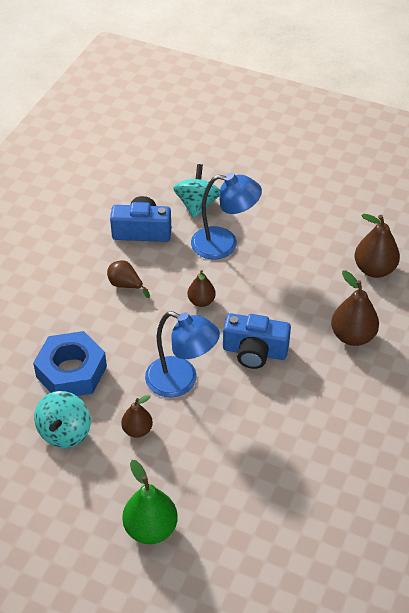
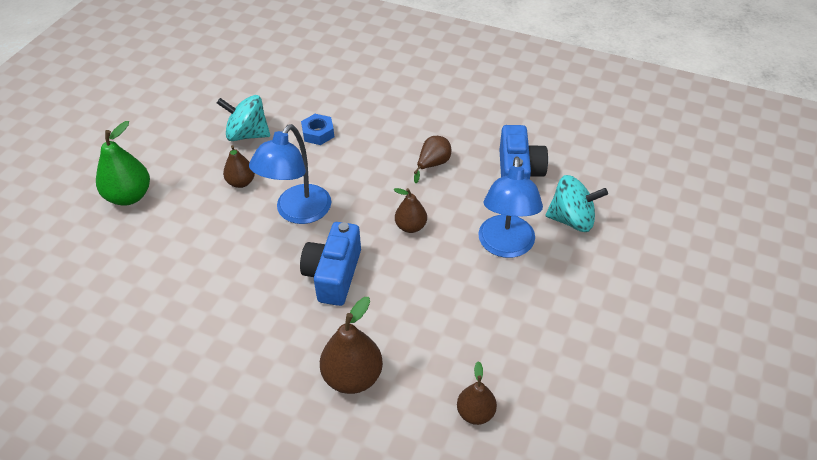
camera: 90 degrees right, 0 degrees up
(71, 371) = (318, 133): blue nut -> blue nut, size x0.51
(374, 269) = (475, 413): brown pear -> brown pear, size x0.62

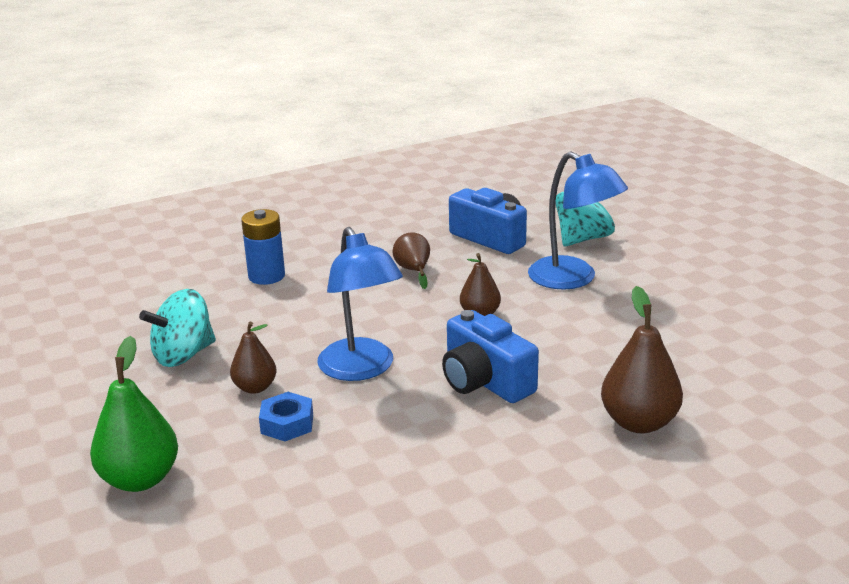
camera: 50 degrees left, 20 degrees down
(318, 133) = (261, 312): blue nut -> blue nut (287, 424)
(359, 108) = (266, 276): none -> blue battery
(475, 413) = (755, 372): brown pear -> none

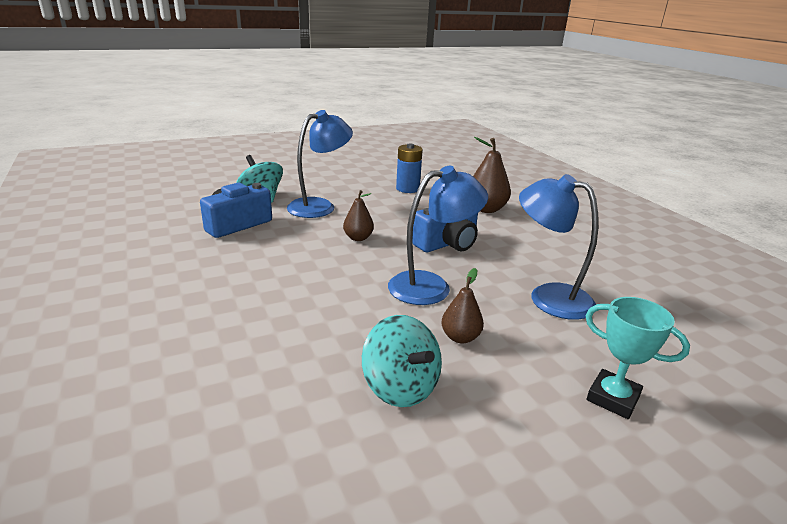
camera: 90 degrees left, 0 degrees up
(140, 479) = (613, 398): green pear -> turquoise trophy
(266, 276) = (241, 335): blue battery -> blue battery (407, 189)
(287, 424) = (511, 320): blue nut -> none
(343, 460) = (548, 297): none -> blue lamp
(413, 271) = (276, 258): brown pear -> none

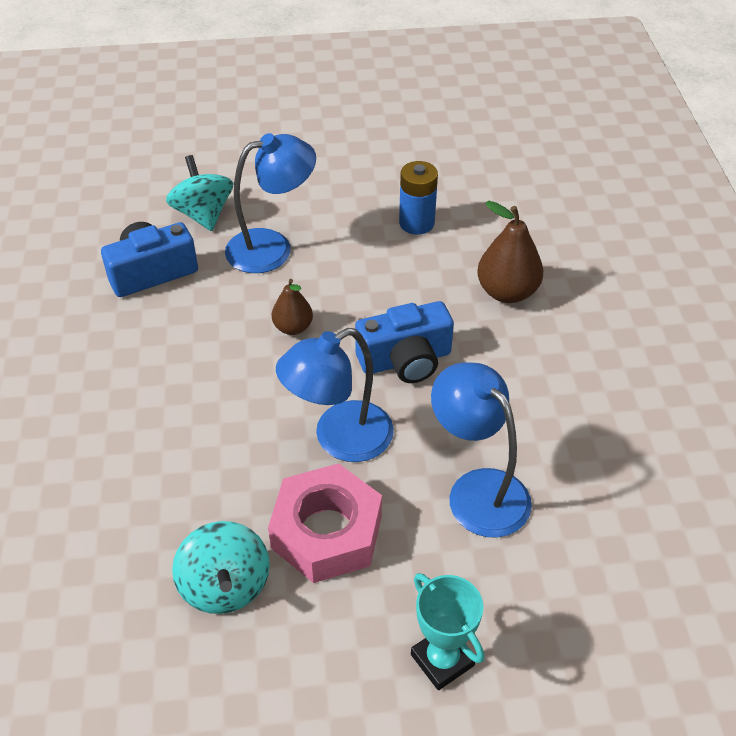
camera: 20 degrees right, 20 degrees up
(431, 286) = (339, 439): blue lamp -> blue lamp turned 150 degrees clockwise
(460, 337) = (327, 532): brown pear -> pink nut

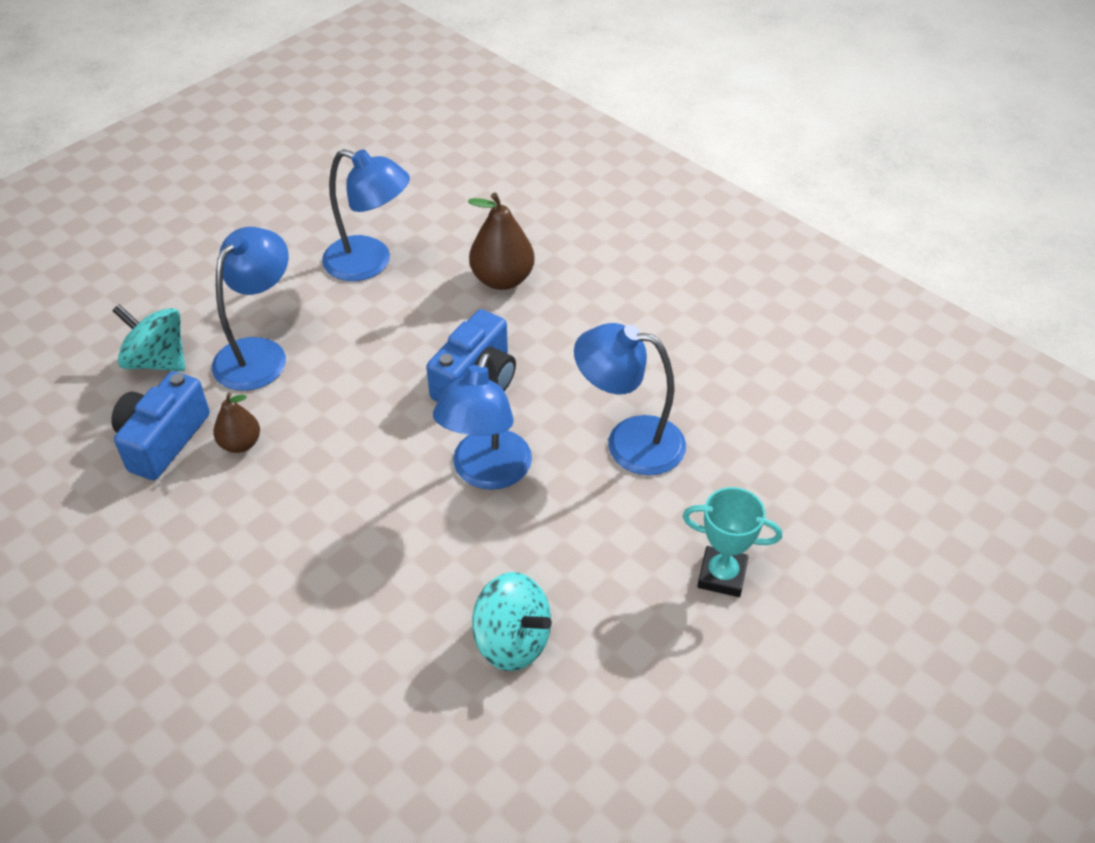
camera: 40 degrees left, 0 degrees up
(293, 327) = (352, 410): brown pear -> brown pear (240, 444)
(327, 532) = (549, 547): pink nut -> none
(416, 223) = (370, 263): blue battery -> blue lamp

